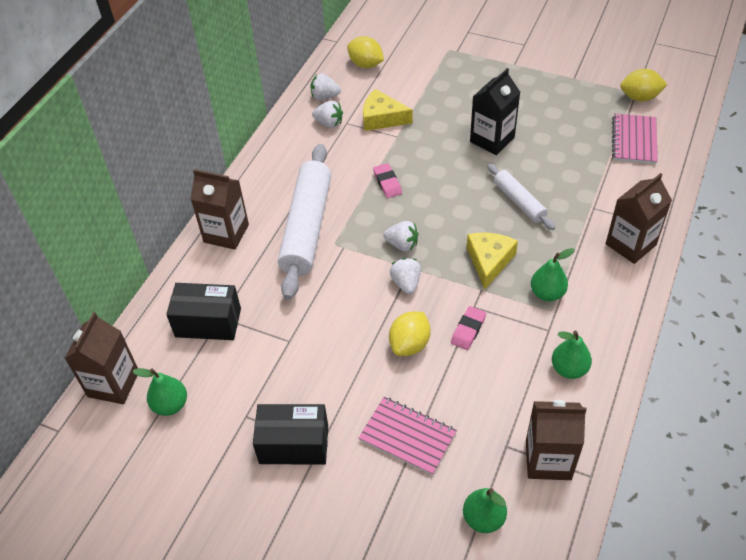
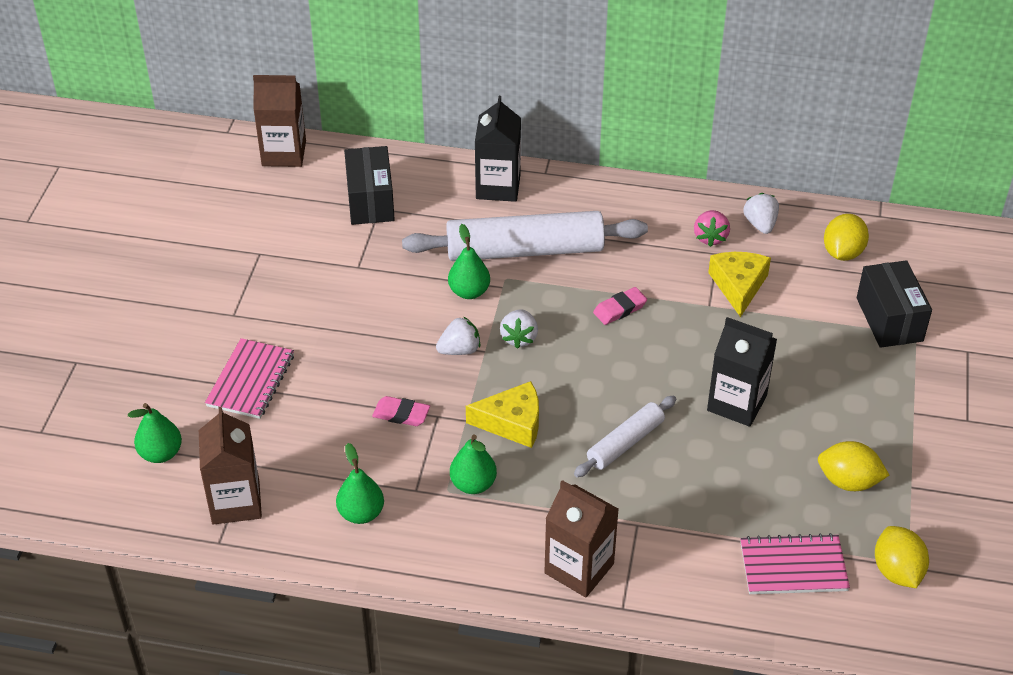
camera: 75 degrees right, 5 degrees down
(170, 405) = (265, 198): green pear -> green pear (469, 292)
(226, 233) = (498, 187): brown carton -> black carton
(294, 444) = (231, 295): black box -> black box (889, 319)
(329, 123) = (710, 237): white strawberry -> pink strawberry
(409, 344) = (371, 365): yellow lemon -> yellow lemon (848, 481)

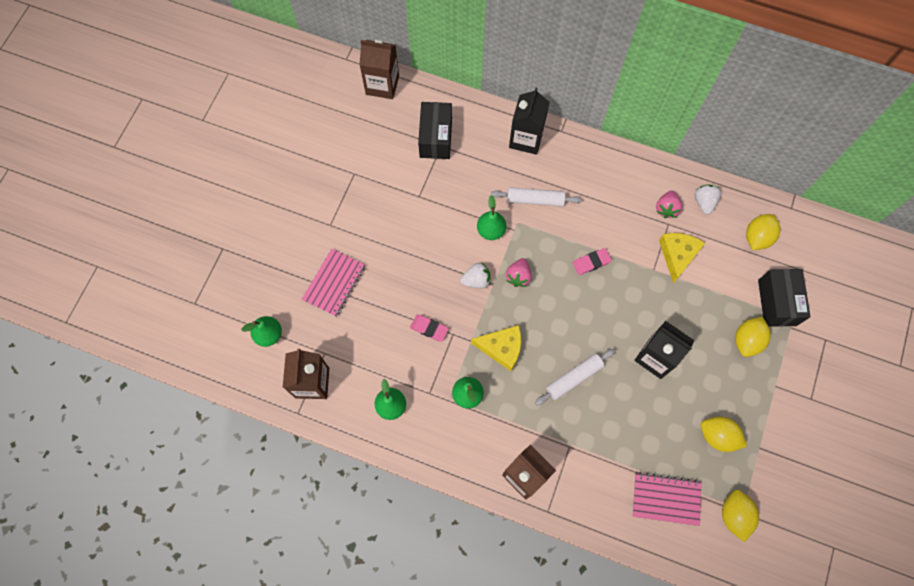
camera: 10 degrees right, 25 degrees up
(519, 338) = (518, 276): white strawberry -> pink strawberry
(525, 250) = (535, 200): white rolling pin -> white rolling pin, size x0.53
(859, 367) = (747, 340): none -> yellow lemon

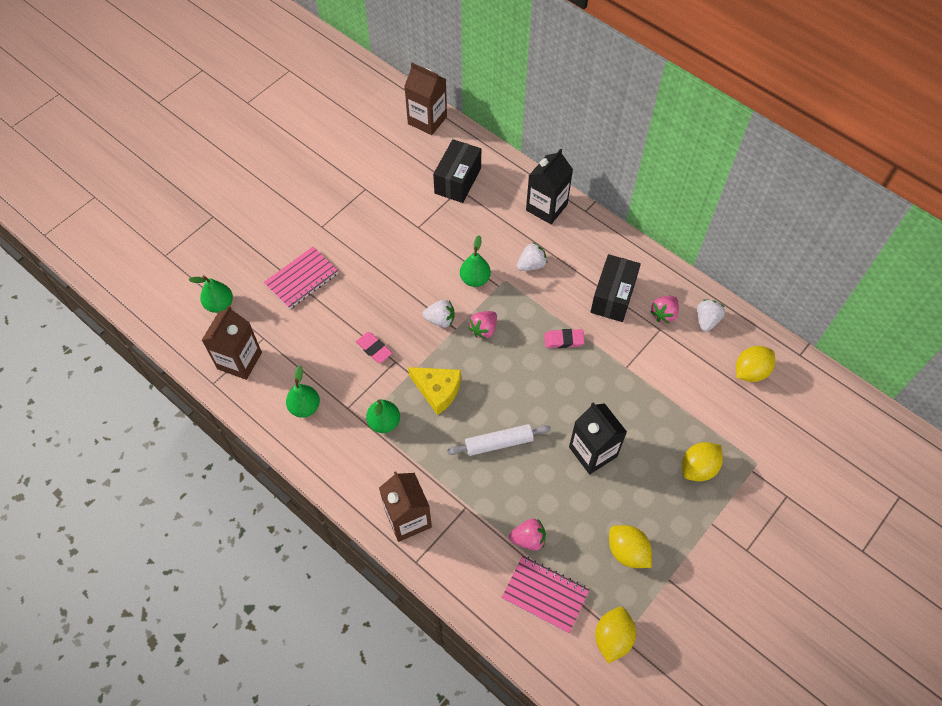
camera: 20 degrees right, 10 degrees down
(535, 200) = (531, 265): white rolling pin -> white strawberry
(633, 455) = (528, 539): none -> pink strawberry
(677, 255) = (657, 362): yellow cheese -> none
(777, 302) = (747, 441): black box -> black box (613, 297)

